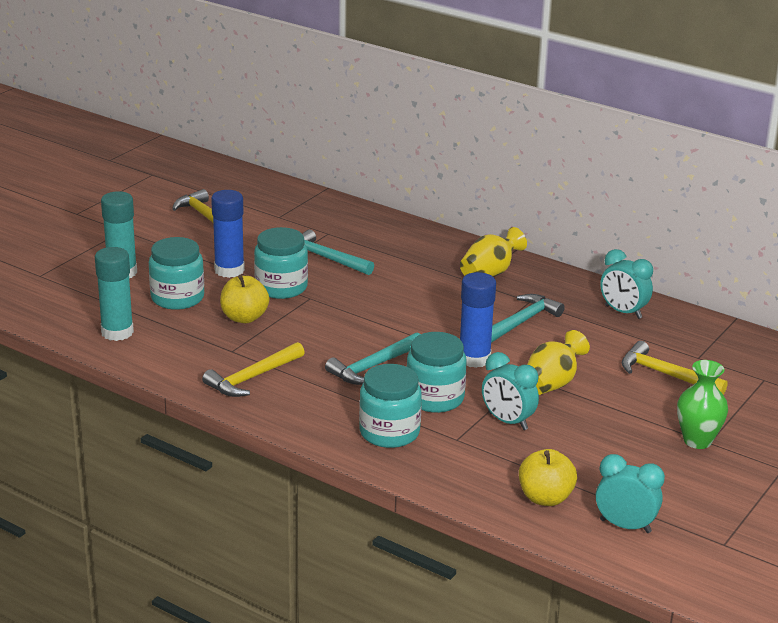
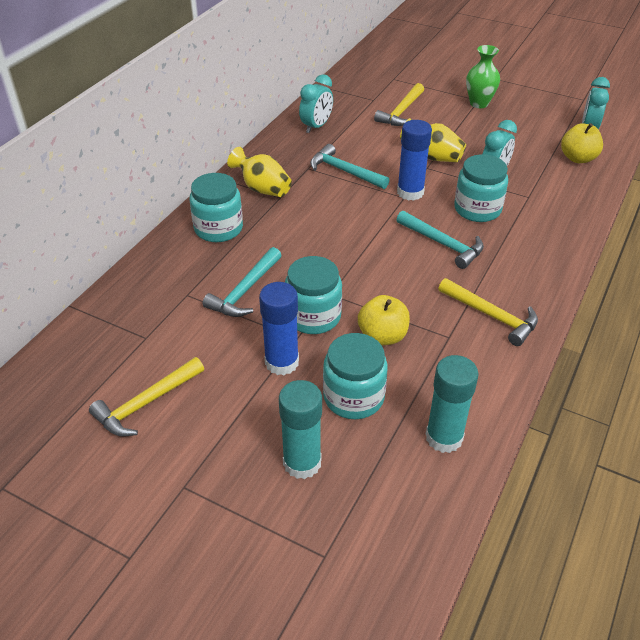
camera: 95 degrees left, 15 degrees up
(389, 432) = (537, 229): turquoise jar -> turquoise jar (218, 228)

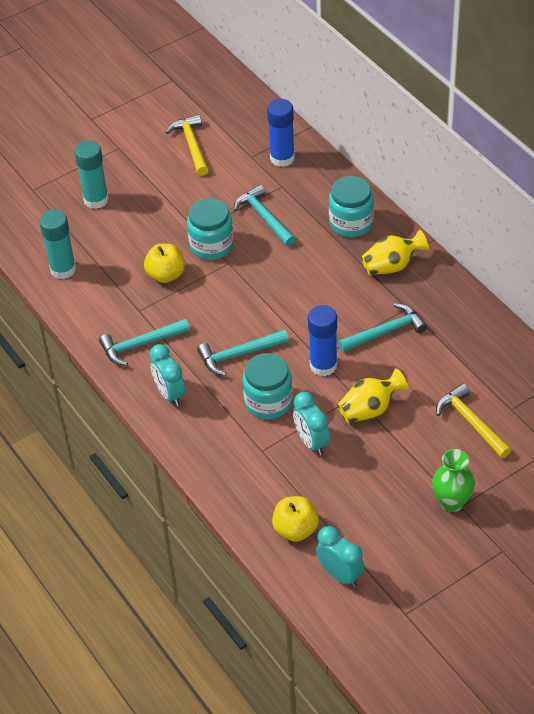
camera: 120 degrees right, 5 degrees up
(282, 362) = (180, 215): blue glue stick -> blue glue stick (282, 158)
(316, 126) = (479, 340): turquoise clock -> turquoise clock (170, 394)
(353, 397) = (125, 240): turquoise jar -> none
(491, 316) = (140, 345): yellow hammer -> turquoise hammer

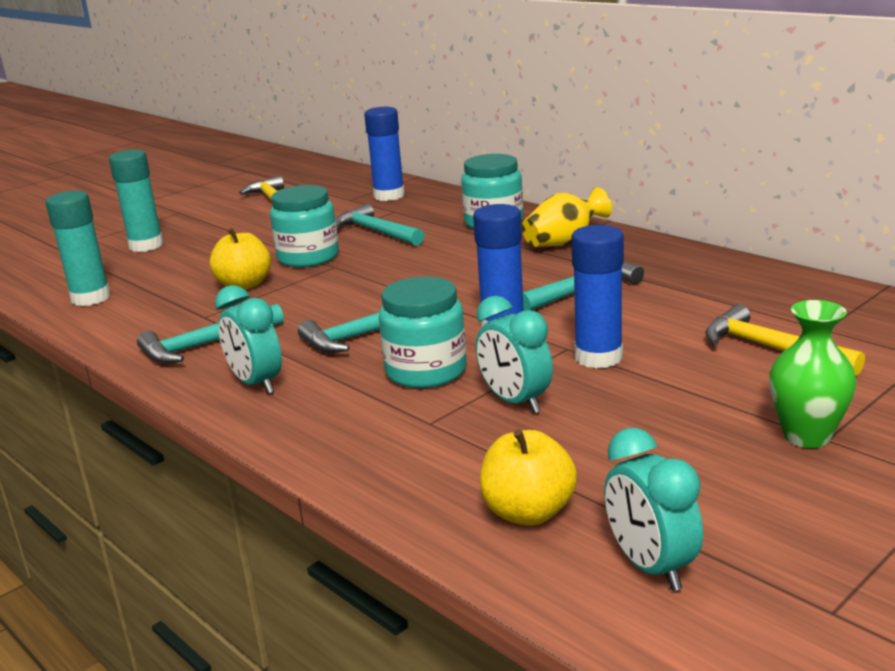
camera: 10 degrees left, 25 degrees down
(340, 574) = (650, 566): turquoise clock -> turquoise clock turned 150 degrees counterclockwise
(370, 409) = (598, 357): yellow vase -> blue glue stick

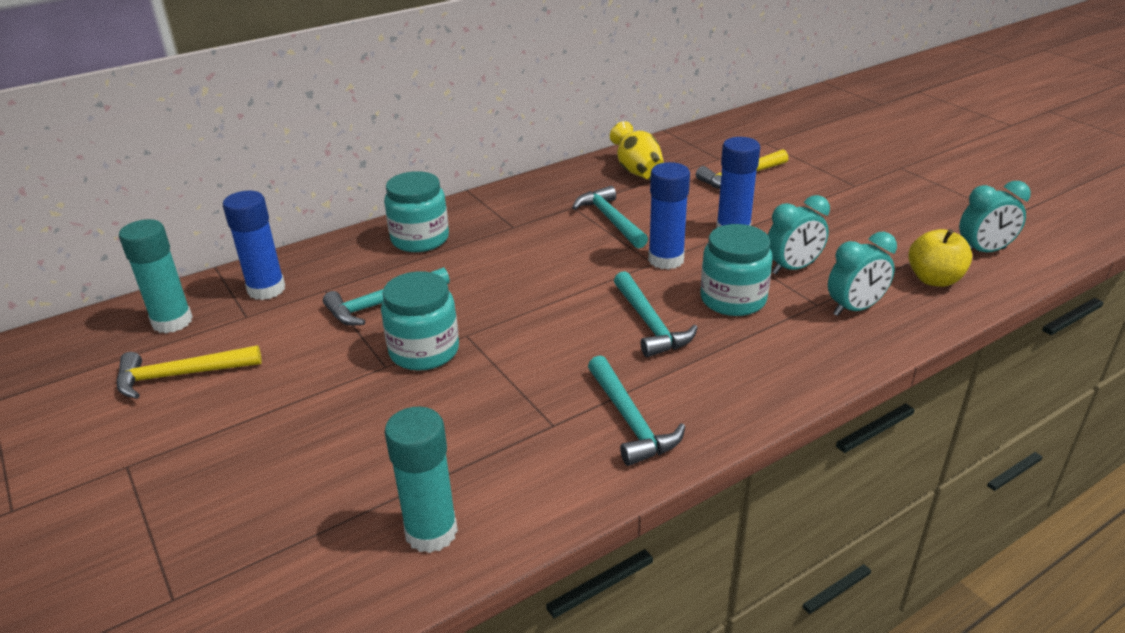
camera: 80 degrees left, 10 degrees up
(146, 246) = (255, 492): turquoise glue stick -> turquoise glue stick (172, 322)
(244, 285) = (477, 397): yellow apple -> none
(256, 384) = (731, 386): turquoise clock -> turquoise clock (854, 309)
(564, 243) = (503, 214): yellow vase -> yellow vase (637, 171)
(807, 436) = (851, 189): green vase -> none

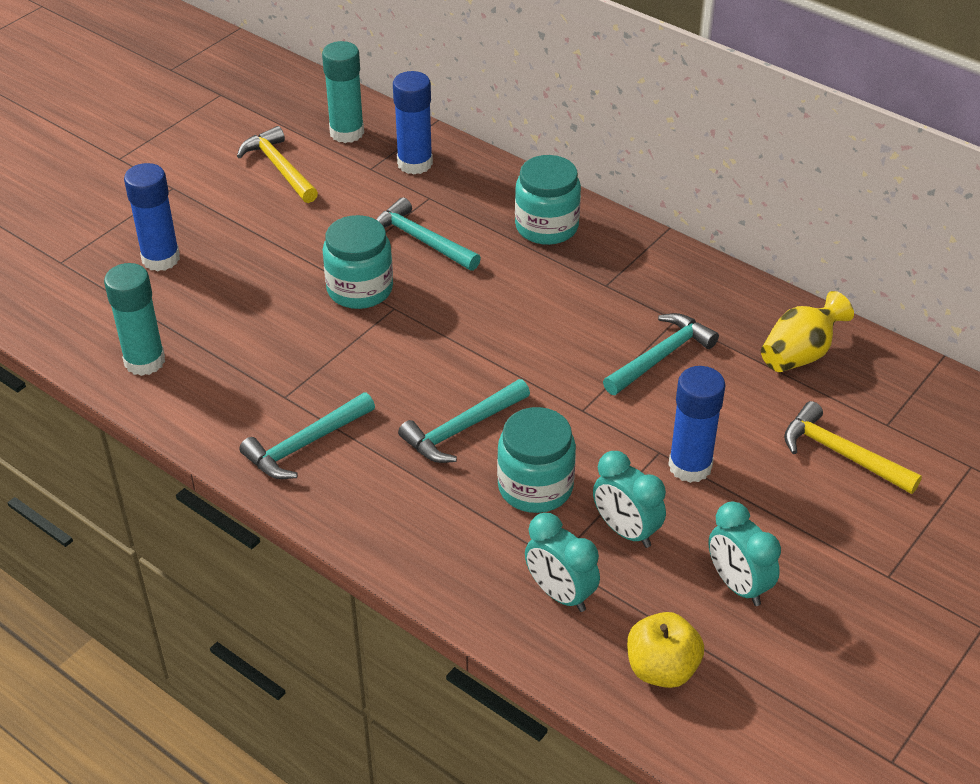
camera: 70 degrees right, 10 degrees up
(666, 260) = (593, 419): blue glue stick -> blue glue stick (161, 259)
(983, 251) = (762, 724): turquoise clock -> turquoise clock (738, 585)

